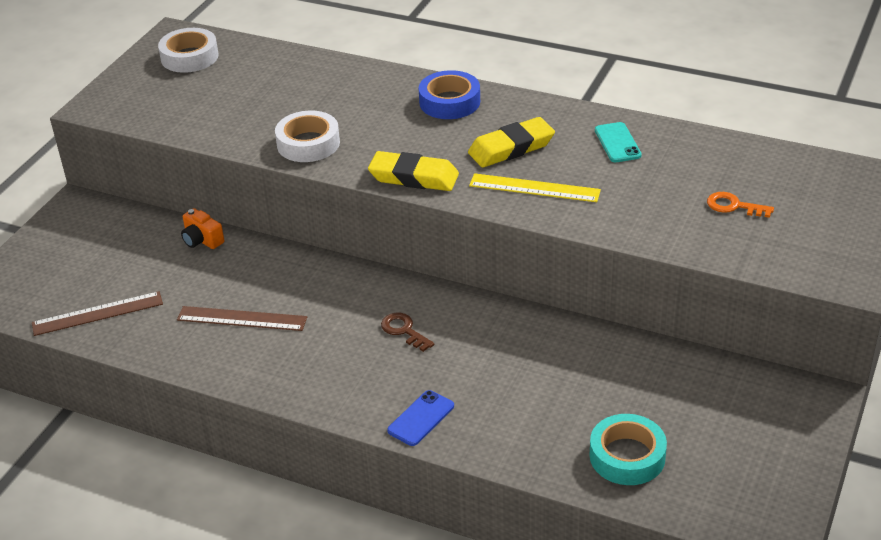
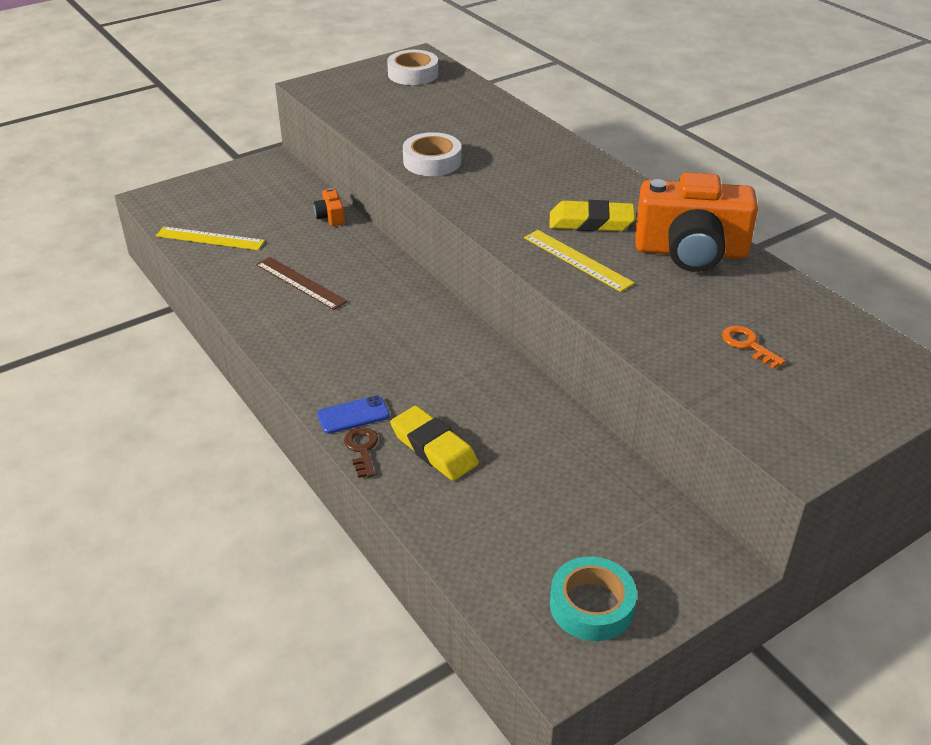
camera: 30 degrees right, 0 degrees up
(97, 314) = (210, 238): brown ruler -> yellow ruler
(404, 330) = (408, 343): brown key -> brown key (362, 449)
(414, 177) = (486, 215): yellow eraser -> yellow eraser (434, 448)
(449, 102) = (577, 170): blue tape -> none
(617, 143) = (690, 252): turquoise phone -> orange camera
(627, 456) = (489, 528): turquoise tape -> turquoise tape (591, 605)

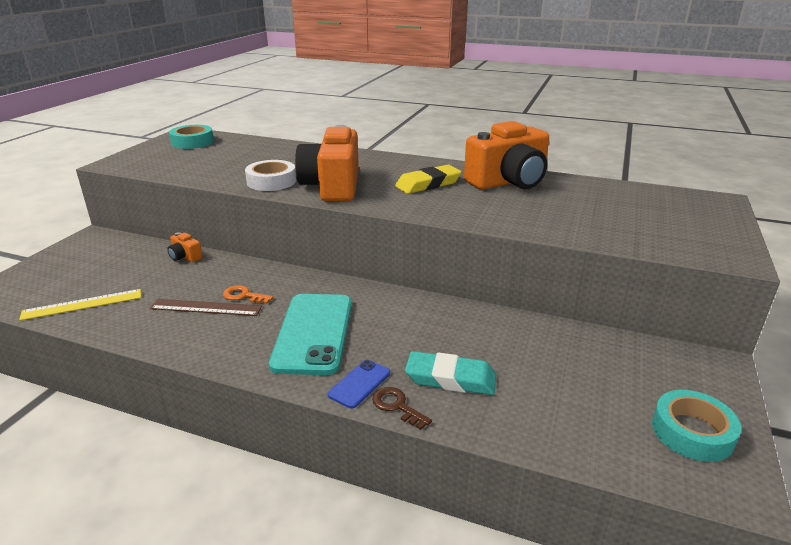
camera: 35 degrees left, 10 degrees down
(364, 349) = (313, 333): none -> turquoise phone
(413, 74) = (192, 142): white tape -> turquoise tape
(434, 448) = (450, 379): yellow eraser -> turquoise eraser
(485, 190) = (332, 186): none -> orange camera
(577, 260) = (450, 204): yellow ruler -> none
(747, 345) = (613, 214): orange key -> orange key (243, 296)

